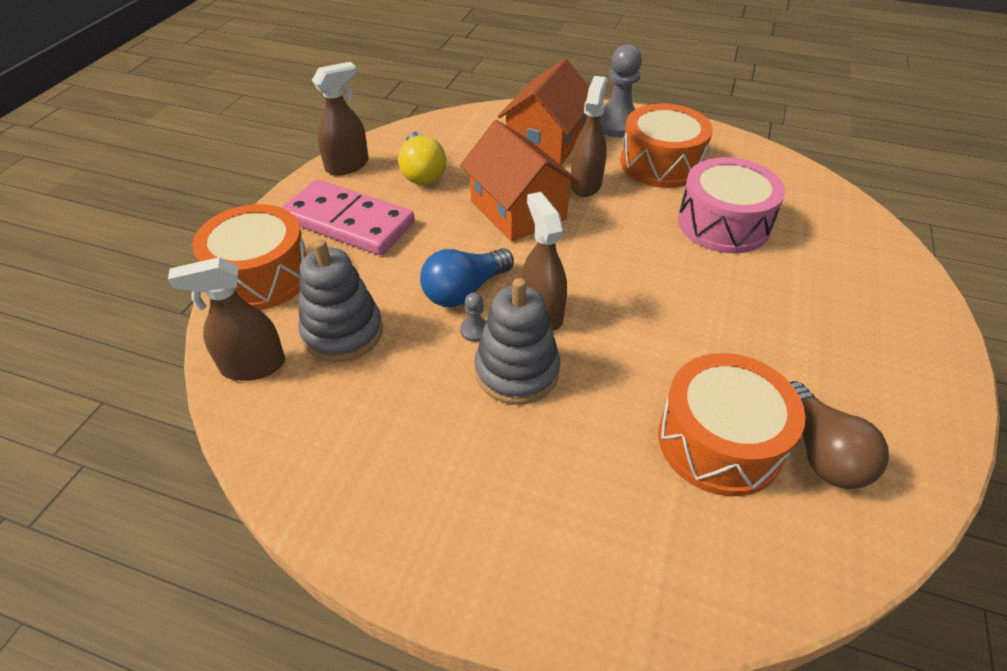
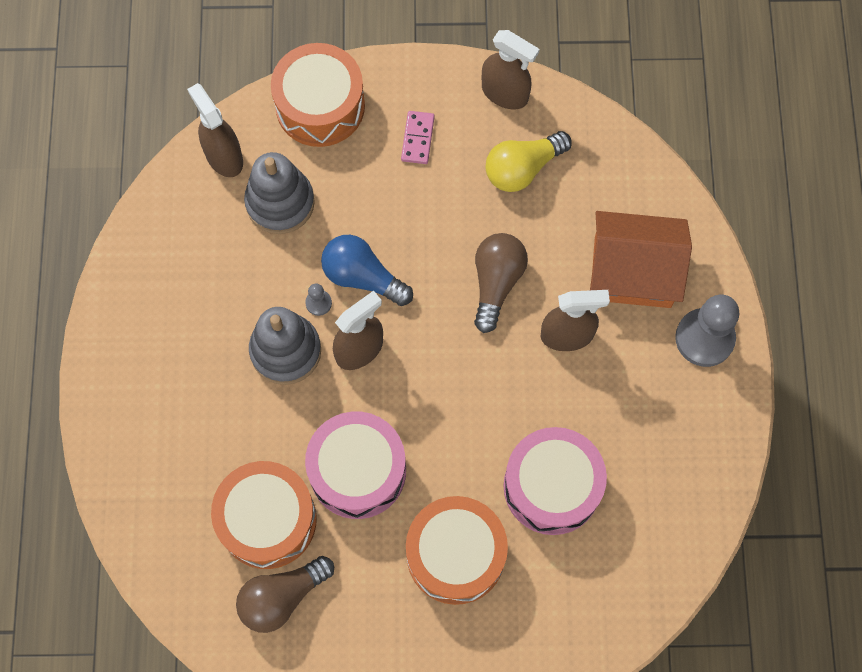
camera: 70 degrees right, 25 degrees up
(349, 222) = (418, 138): pink domino -> pink domino, size x0.44
(518, 210) = (496, 283): orange house -> brown light bulb
(661, 164) = (639, 404): orange drum -> orange drum (455, 554)
(677, 347) = (357, 471): none -> pink drum

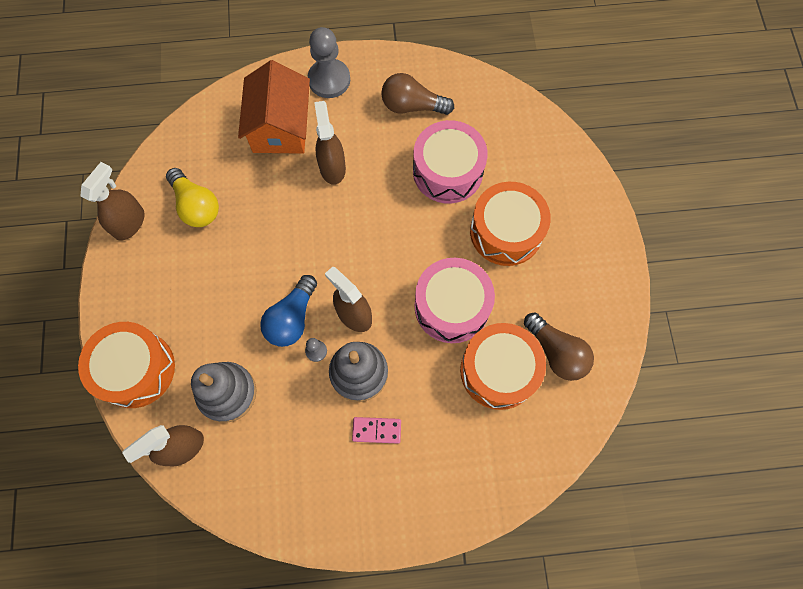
camera: 95 degrees left, 0 degrees up
(418, 138) = (169, 286): pink domino -> pink domino (376, 430)
(496, 283) = (293, 218): brown light bulb -> brown light bulb (412, 106)

